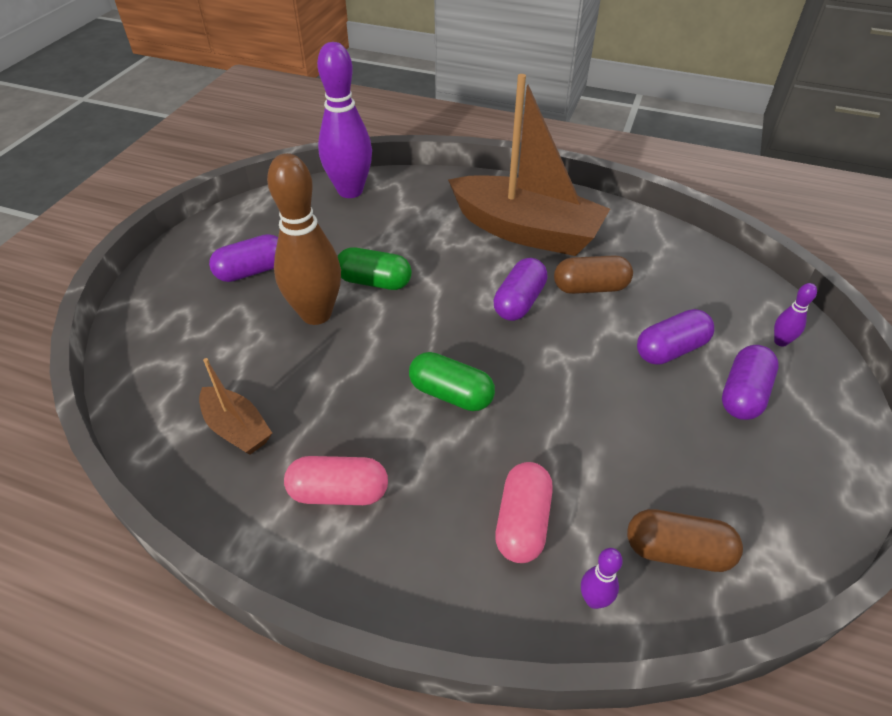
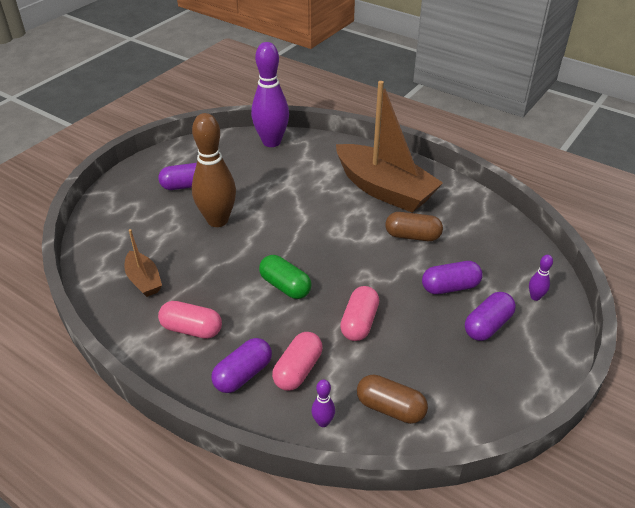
camera: 15 degrees right, 5 degrees down
(374, 282) = (264, 206): green capsule -> none
(519, 302) = (357, 236): purple capsule -> purple capsule (243, 374)
(576, 427) = (359, 322): none -> pink capsule

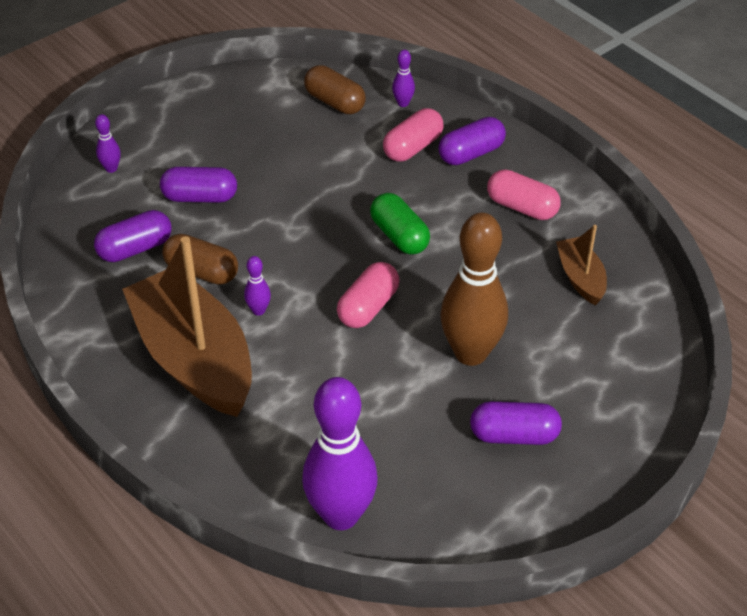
camera: 165 degrees left, 5 degrees up
(359, 322) = (328, 179): pink capsule -> pink capsule (368, 307)
(361, 220) = (258, 310): none -> purple bowling pin
(487, 325) = (189, 151): purple capsule -> purple capsule (135, 249)

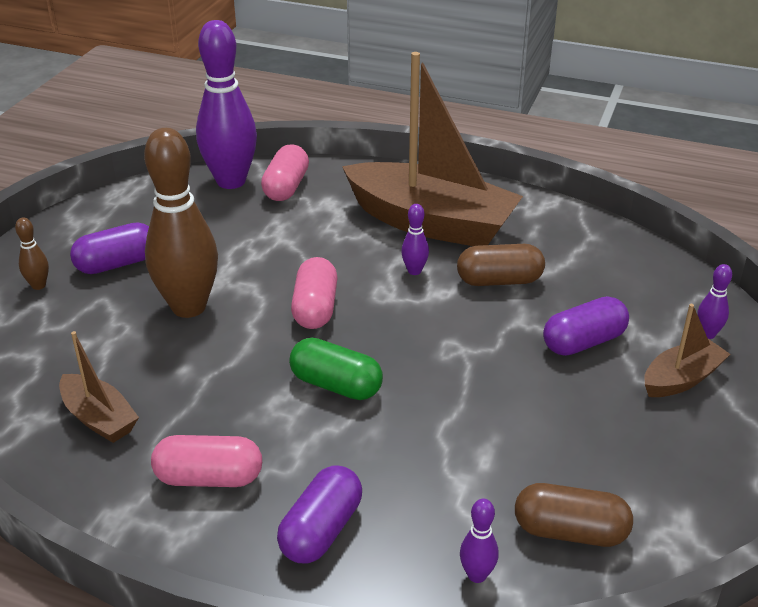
camera: 150 degrees right, 10 degrees down
(135, 249) = (581, 276): purple capsule -> none
(170, 149) = (681, 379): none -> brown boat
(412, 147) = (406, 505): pink capsule -> pink capsule (286, 187)
(596, 438) = (38, 285): none -> brown bowling pin

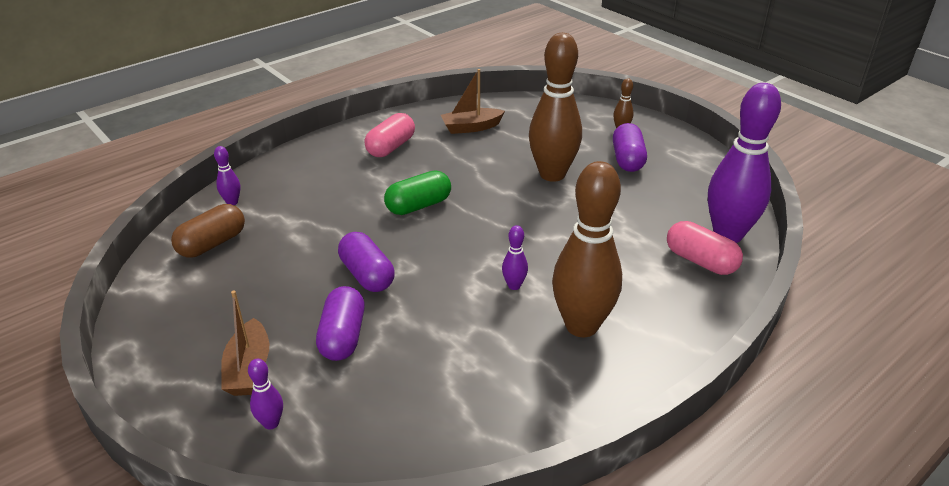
camera: 120 degrees right, 0 degrees up
(315, 308) = (506, 222): pink capsule -> none
(321, 530) = (318, 168): purple capsule -> purple capsule (367, 275)
(431, 223) = (581, 326): brown boat -> brown bowling pin
(499, 281) = (460, 328): brown capsule -> none

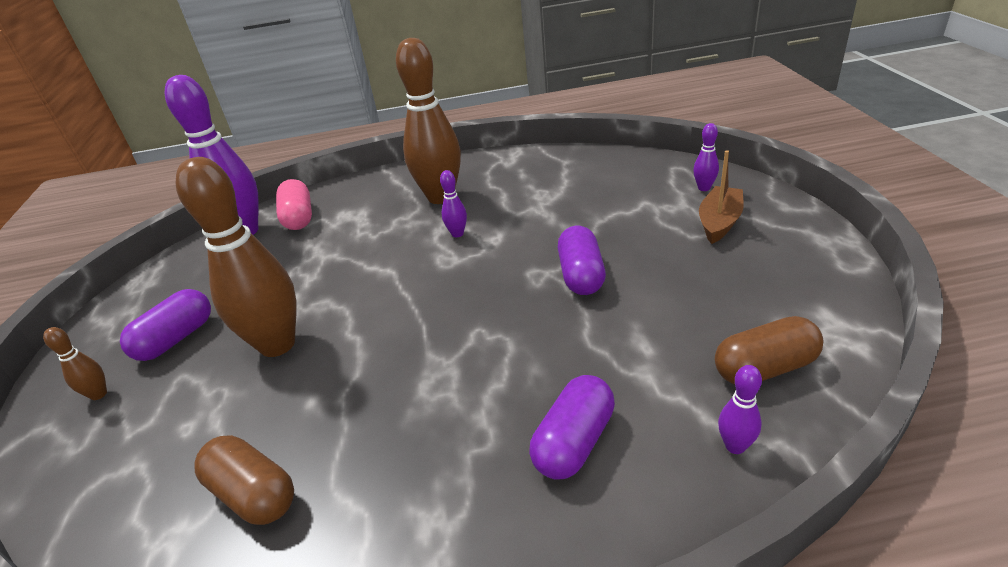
camera: 145 degrees left, 0 degrees up
(342, 337) = (629, 228): purple capsule -> purple capsule (574, 442)
(391, 147) = (417, 492): pink capsule -> none
(418, 206) = (469, 347): green capsule -> none
(471, 127) = (253, 494): brown boat -> brown capsule

